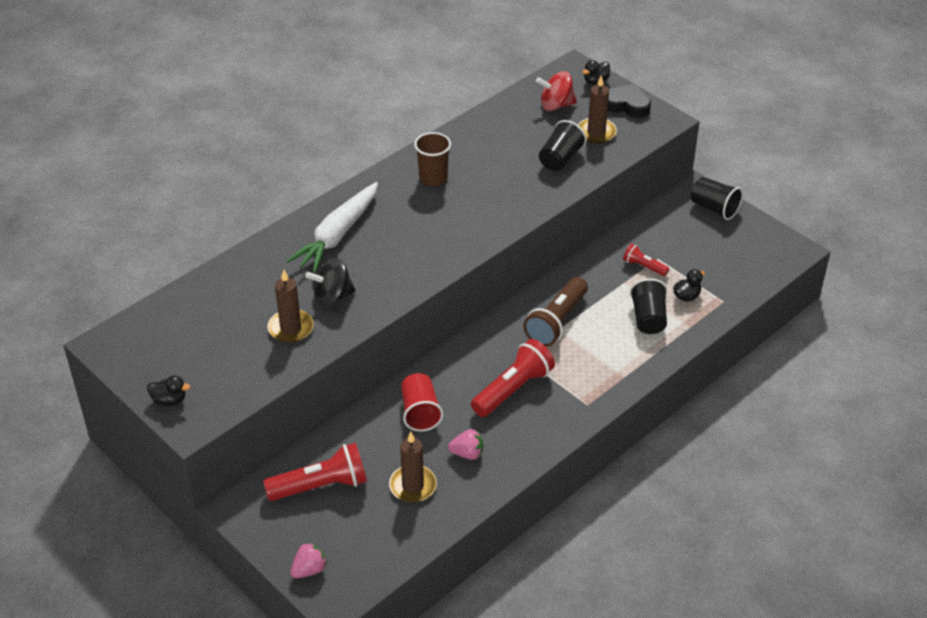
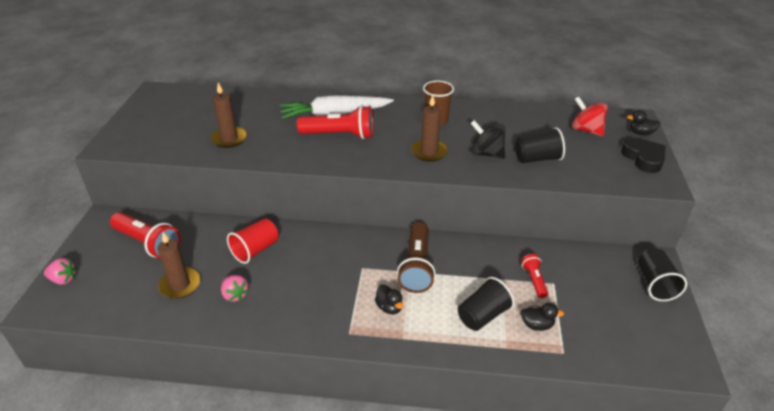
camera: 50 degrees right, 5 degrees down
(169, 400) = (124, 130): black duck -> black duck (389, 307)
(332, 297) = (275, 139): black spinning top -> black spinning top (486, 153)
(513, 389) = (323, 282): red flashlight -> red flashlight (339, 135)
(557, 322) = (417, 266): brown flashlight -> brown flashlight turned 75 degrees counterclockwise
(596, 132) = (591, 160): brown candle -> brown candle (429, 152)

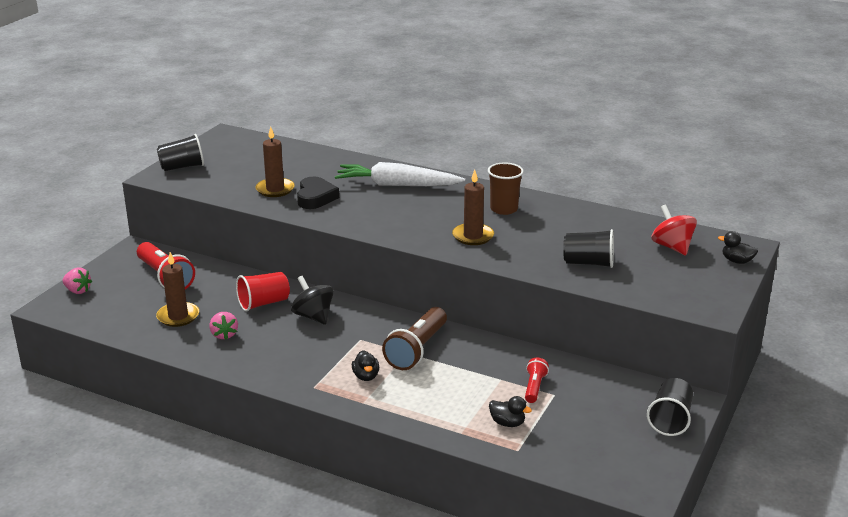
camera: 20 degrees right, 10 degrees down
(339, 135) = (389, 205): red flashlight -> none
(483, 315) = (456, 403): black cup -> black cup (182, 167)
(486, 153) = (535, 248): black spinning top -> black spinning top (313, 316)
(643, 158) = (715, 285): black heart -> black heart (315, 197)

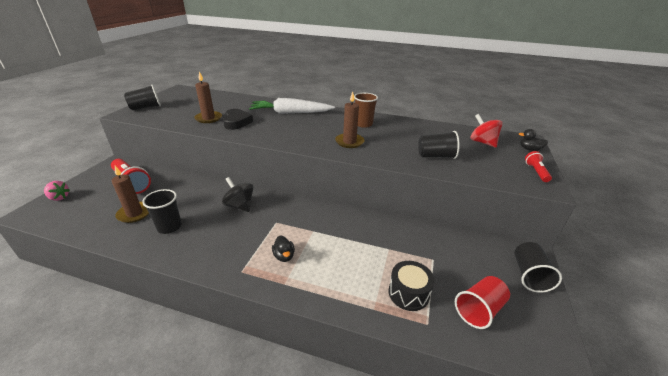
camera: 10 degrees left, 5 degrees up
(224, 335) = (169, 227): pink strawberry -> black cup
(263, 303) = (203, 198): red cup -> red cup (479, 310)
(417, 350) = (320, 228): brown flashlight -> none
(507, 423) = (408, 293): black duck -> black drum
(534, 387) = (416, 254): red flashlight -> red flashlight (536, 172)

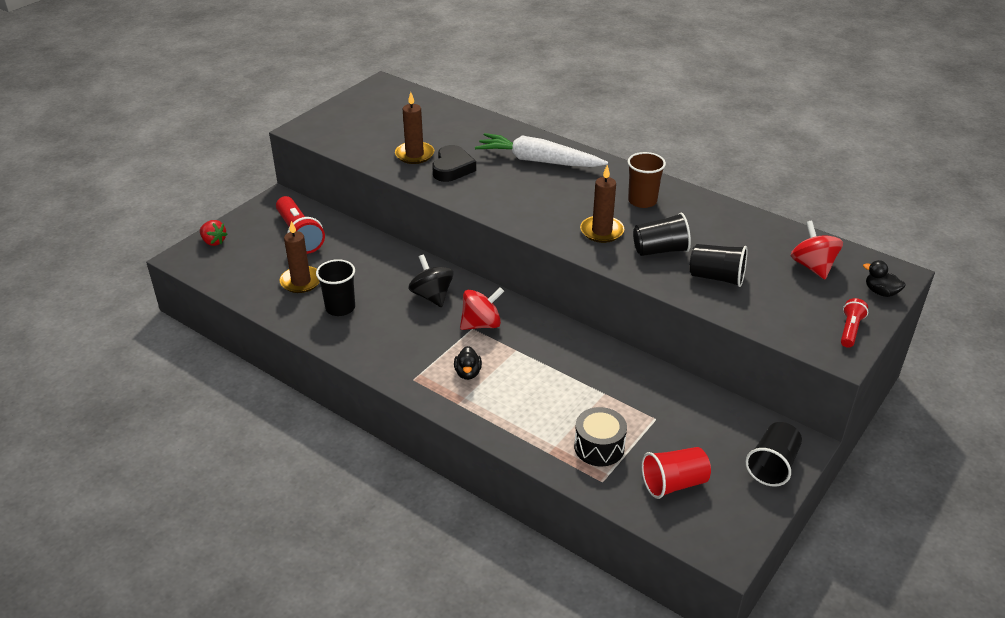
camera: 20 degrees right, 5 degrees up
(59, 197) = (214, 242): pink strawberry -> red strawberry
(146, 107) = (330, 120): black cup -> black cup (660, 250)
(281, 218) = (481, 324): none -> red spinning top

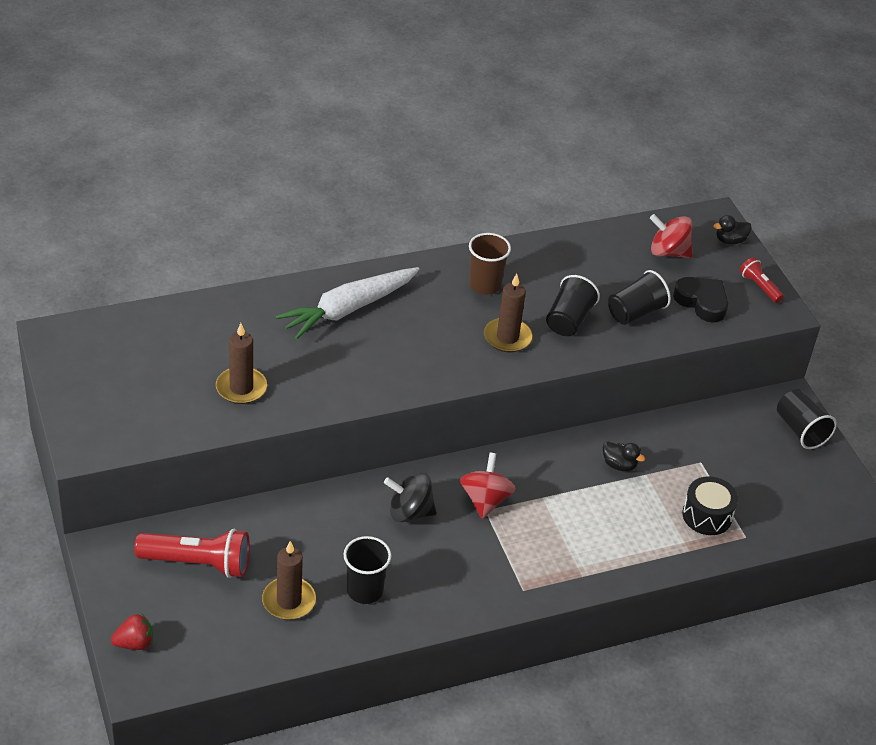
camera: 60 degrees left, 5 degrees up
(452, 168) = (298, 374): black heart -> black heart (702, 302)
(468, 373) = (547, 547): black duck -> black duck (619, 465)
(674, 483) = (779, 497): red cup -> none

